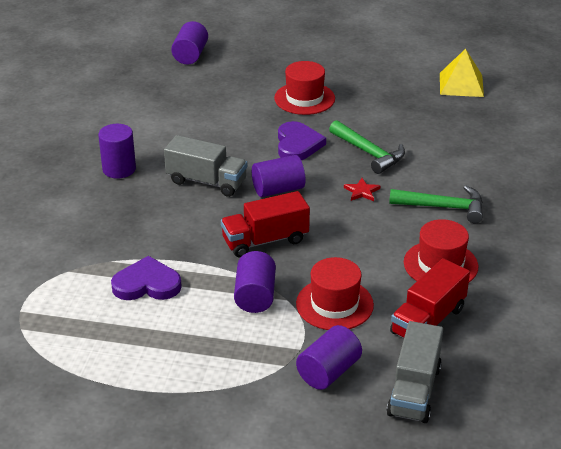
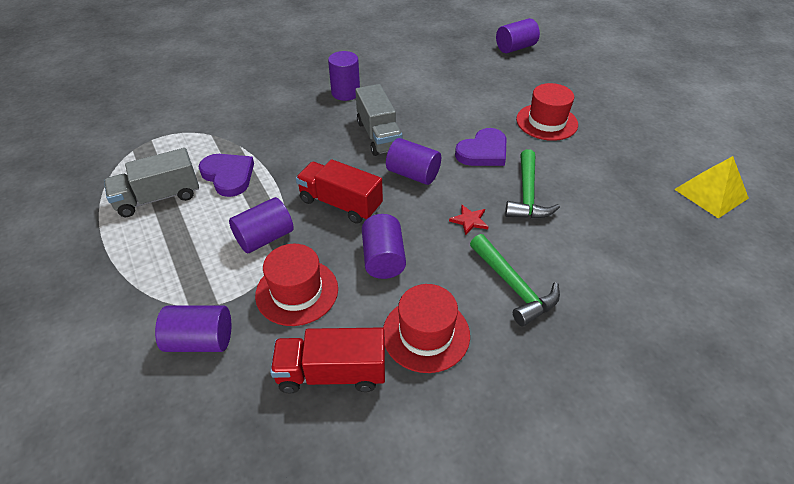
camera: 50 degrees right, 10 degrees up
(351, 249) = (383, 259): none -> purple cylinder
(414, 390) = (217, 423): grey truck -> grey truck (158, 198)

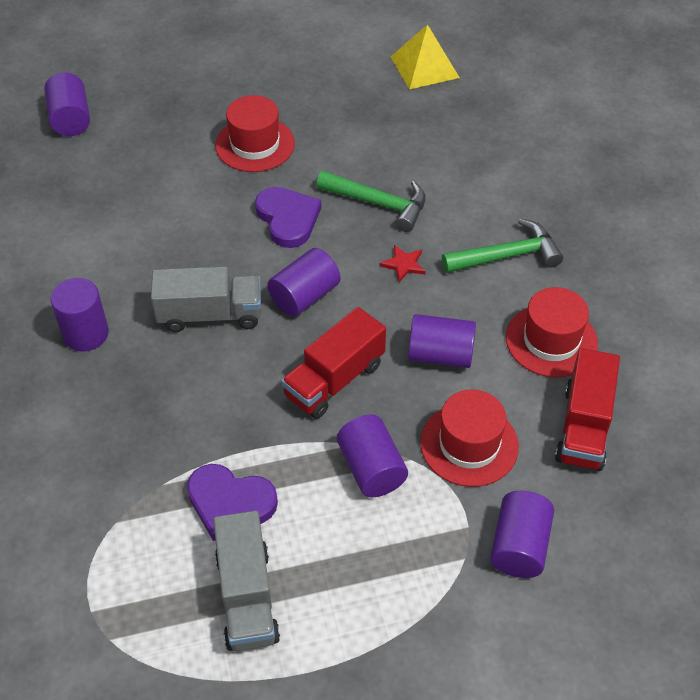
camera: 75 degrees left, 5 degrees up
(228, 176) = (230, 503): purple heart -> purple heart turned 135 degrees counterclockwise

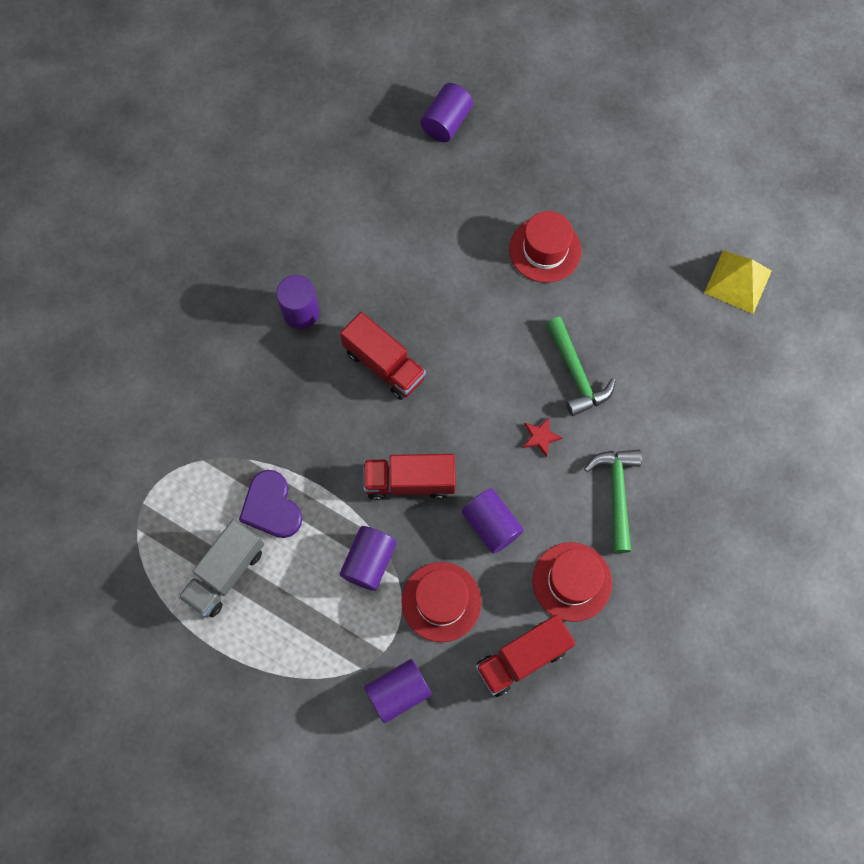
camera: 45 degrees right, 20 degrees up
(210, 315) = (384, 365): grey truck -> red truck
(288, 219) = (504, 333): purple heart -> none
(304, 296) = (454, 403): purple cylinder -> none
(507, 255) = (616, 493): green hammer -> green hammer turned 120 degrees counterclockwise

